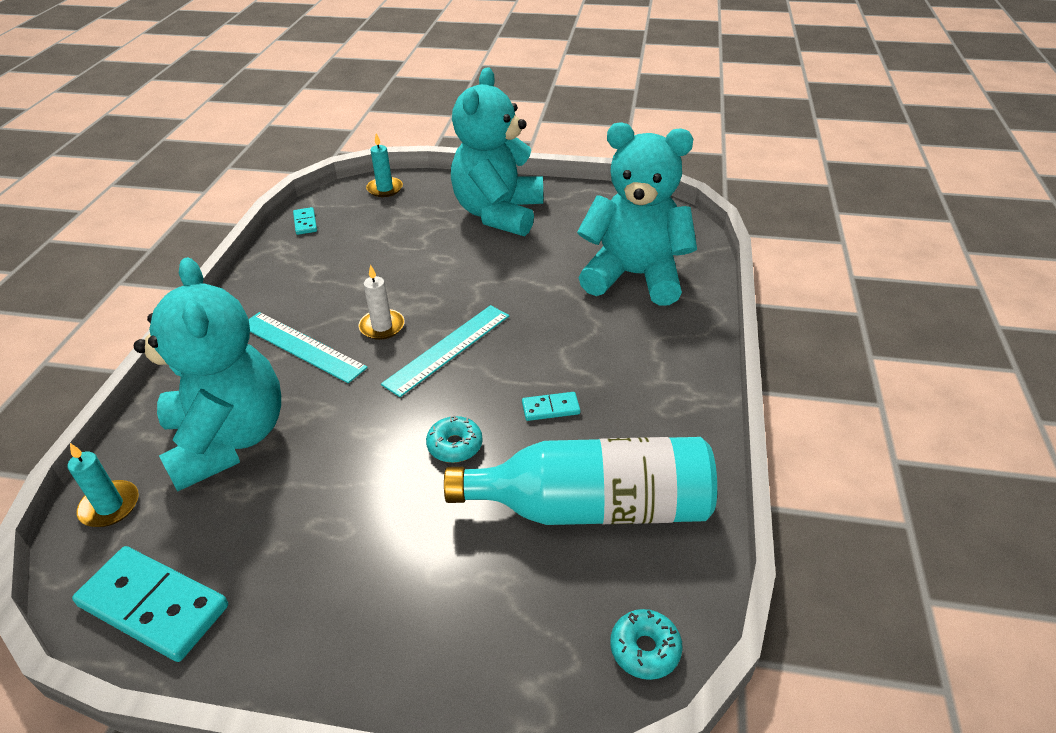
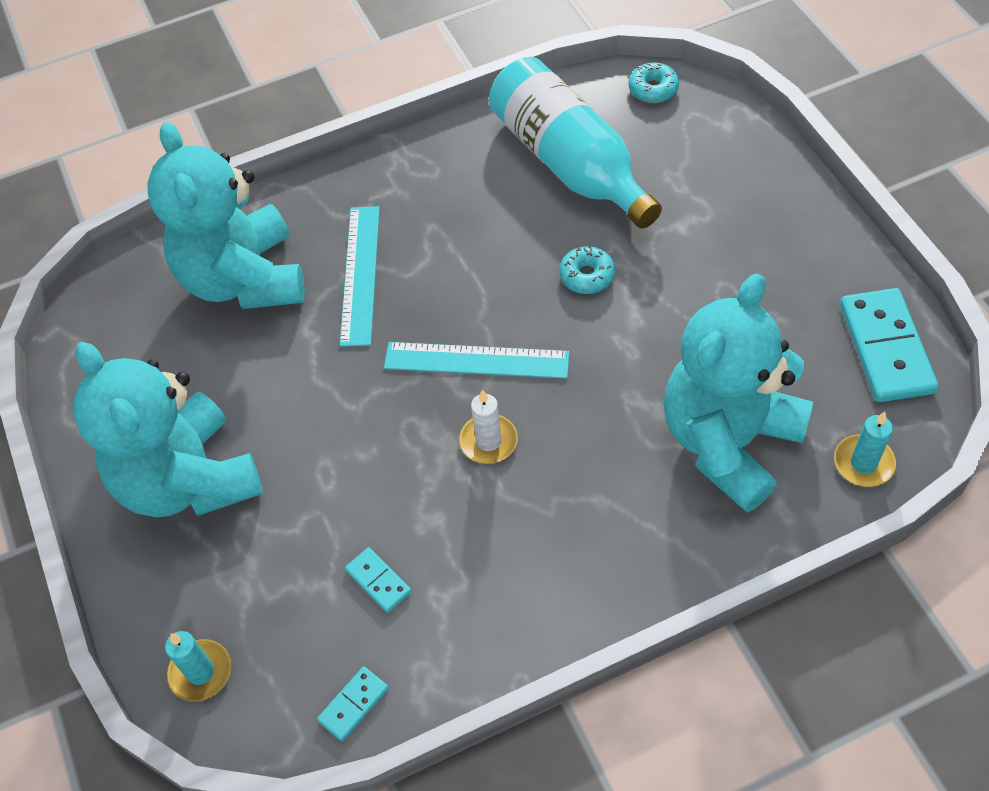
camera: 120 degrees left, 15 degrees up
(302, 346) = (574, 490): turquoise ruler -> turquoise ruler (360, 274)
(498, 214) = (188, 480): turquoise teddy bear -> turquoise teddy bear turned 75 degrees clockwise
(550, 408) = (491, 240): turquoise domino -> turquoise domino (378, 581)

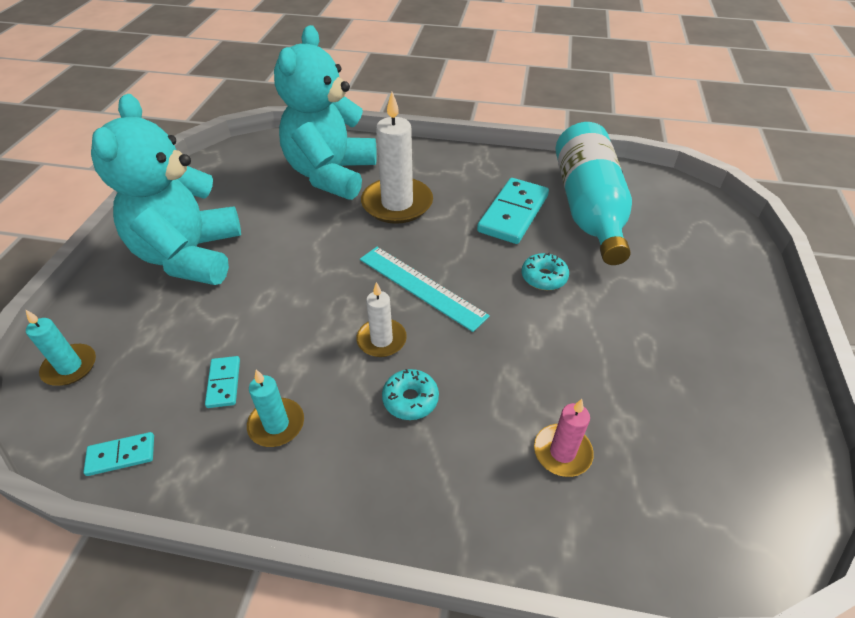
camera: 30 degrees right, 10 degrees down
(360, 274) = (397, 204): turquoise ruler -> white candle
(653, 89) = (684, 195): turquoise donut -> turquoise donut (410, 399)
(728, 442) = (562, 452): turquoise teddy bear -> pink candle
(863, 463) = (678, 550): turquoise candle -> turquoise candle (276, 424)
(885, 348) = (767, 464): turquoise domino -> turquoise domino (513, 213)

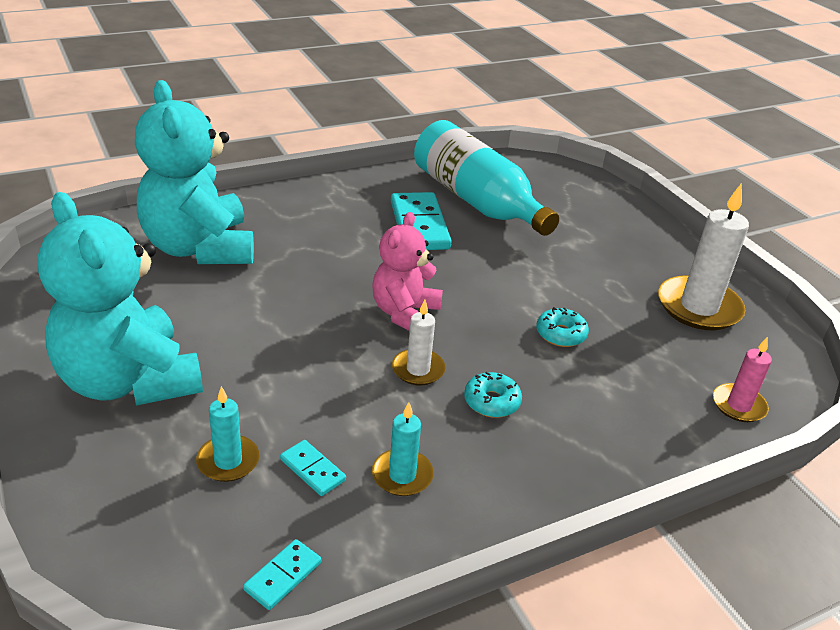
camera: 40 degrees left, 10 degrees down
(70, 367) = (119, 540): turquoise candle -> turquoise candle (228, 461)
(397, 204) = (302, 252): white candle -> white candle (698, 307)
(421, 286) = (405, 314): turquoise ruler -> pink teddy bear
(544, 277) = (497, 267): turquoise donut -> turquoise donut (560, 334)
(562, 452) = (634, 383): pink candle -> pink candle (738, 405)

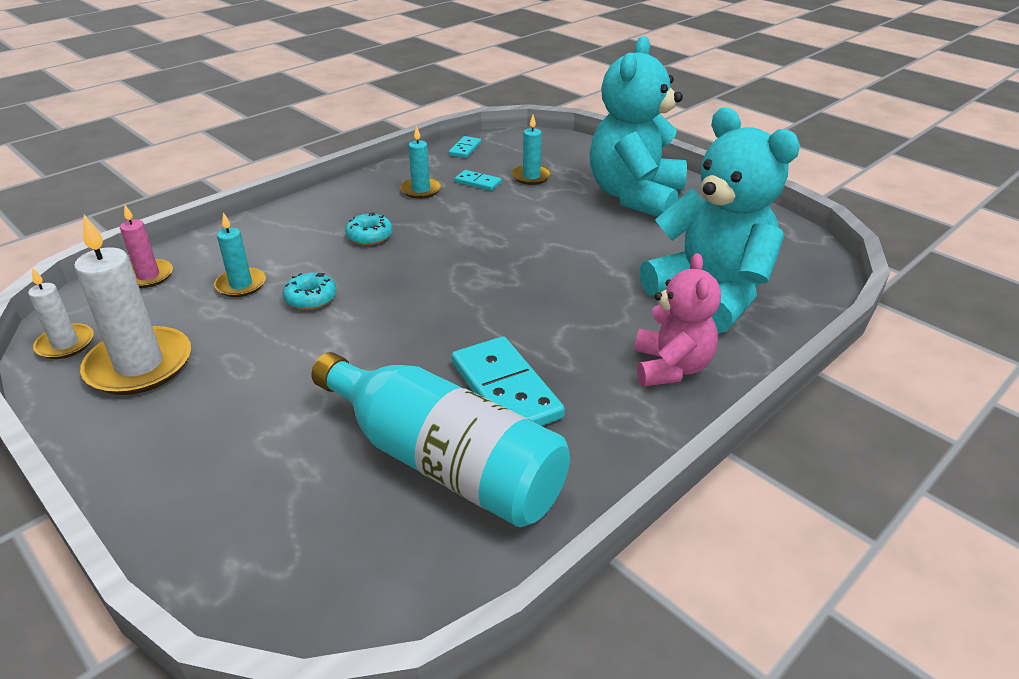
camera: 165 degrees right, 0 degrees up
(129, 381) = (635, 196): turquoise teddy bear -> turquoise teddy bear turned 105 degrees counterclockwise
(405, 314) = (468, 282): pink teddy bear -> pink teddy bear (670, 367)
(418, 369) = (436, 244): white candle -> white candle (65, 344)
(633, 368) = (241, 285): none -> turquoise candle

